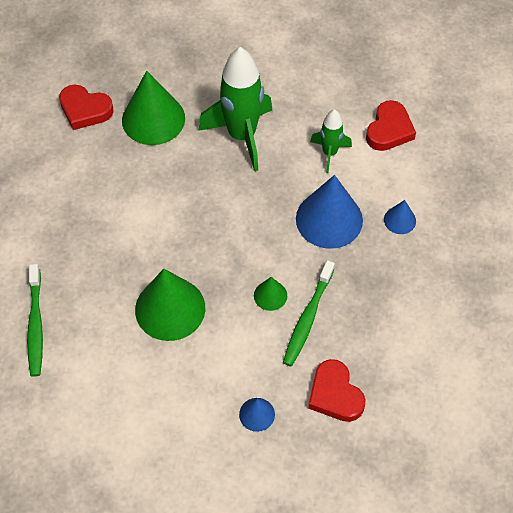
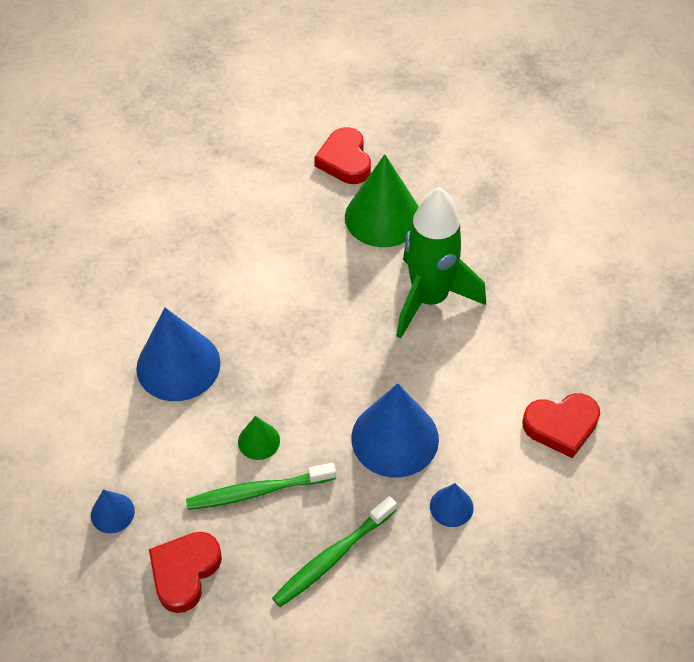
camera: 55 degrees right, 5 degrees down
(35, 325) = (83, 273): green toothbrush -> green toothbrush (332, 557)
(170, 308) = (178, 365): green cone -> blue cone
(329, 153) = (479, 388): green rocket -> none

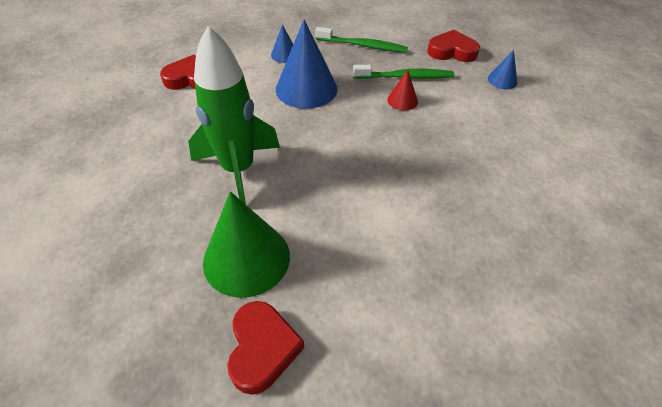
camera: 170 degrees left, 5 degrees down
(178, 365) = (466, 155): blue cone -> none
(185, 572) = (452, 51): red heart -> red heart turned 120 degrees counterclockwise
(259, 441) = (402, 100): green cone -> red cone
(332, 557) = (363, 46): green toothbrush -> green toothbrush turned 45 degrees clockwise

